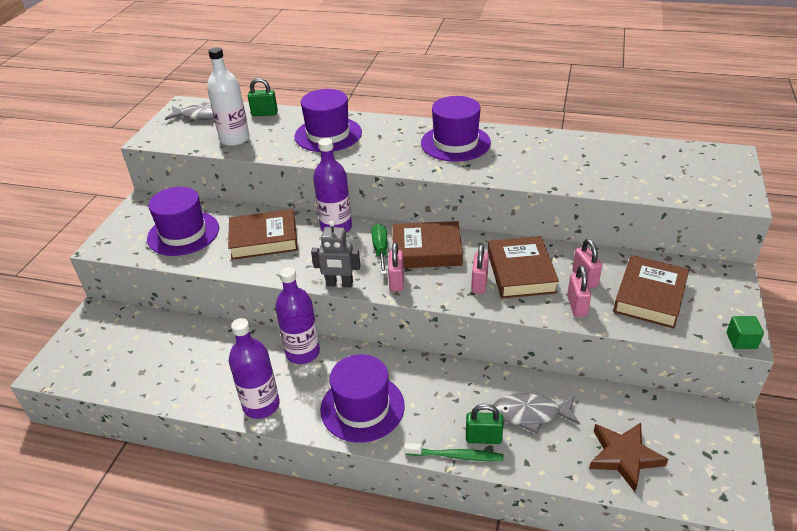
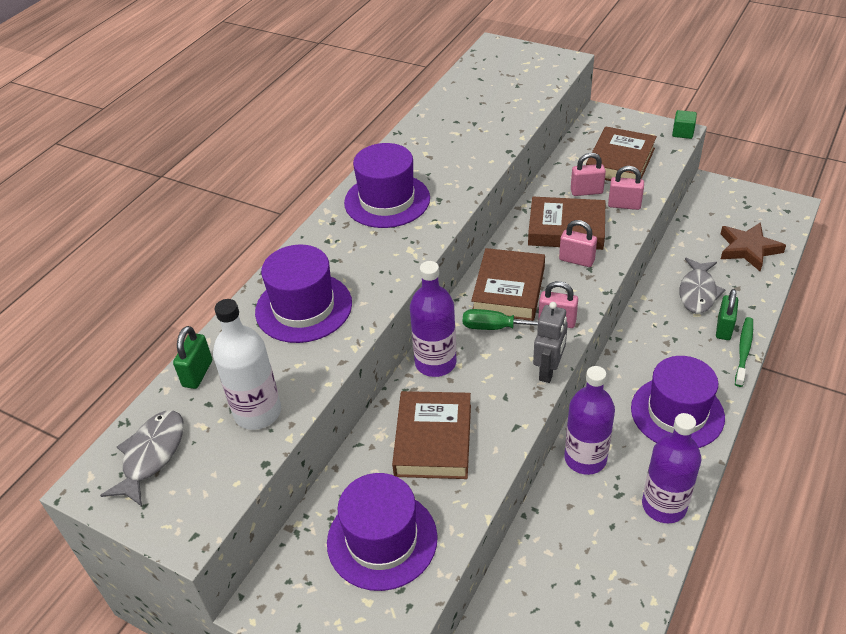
camera: 75 degrees left, 5 degrees up
(650, 296) = (620, 162): brown book -> brown book turned 75 degrees clockwise

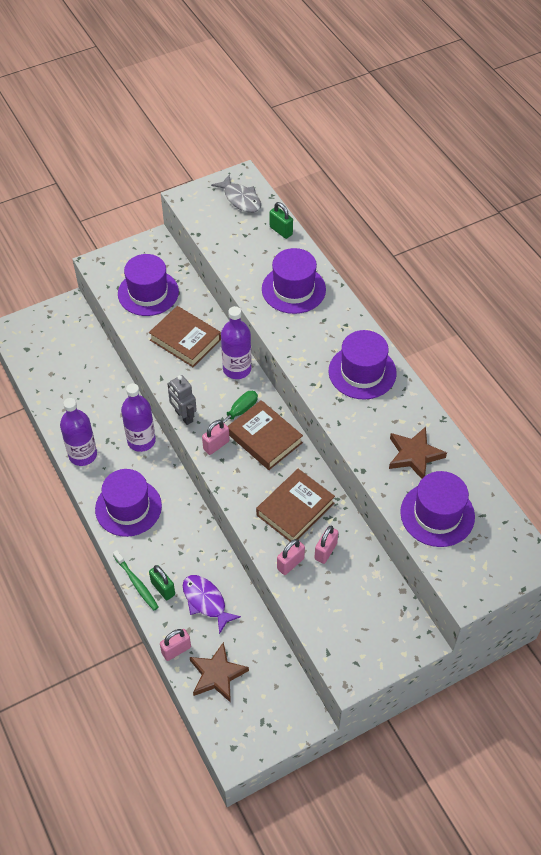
camera: 120 degrees right, 10 degrees up
(257, 412) = (232, 243): white bottle -> none
(458, 131) = (414, 455): none -> brown star
(506, 98) = (437, 514): none -> purple hat
(576, 260) = (259, 493): pink padlock -> pink padlock (176, 650)
(620, 162) = (343, 601): brown book -> none
(682, 133) = (346, 681): green cube -> none
(698, 292) = (206, 601): grey fish -> purple fish

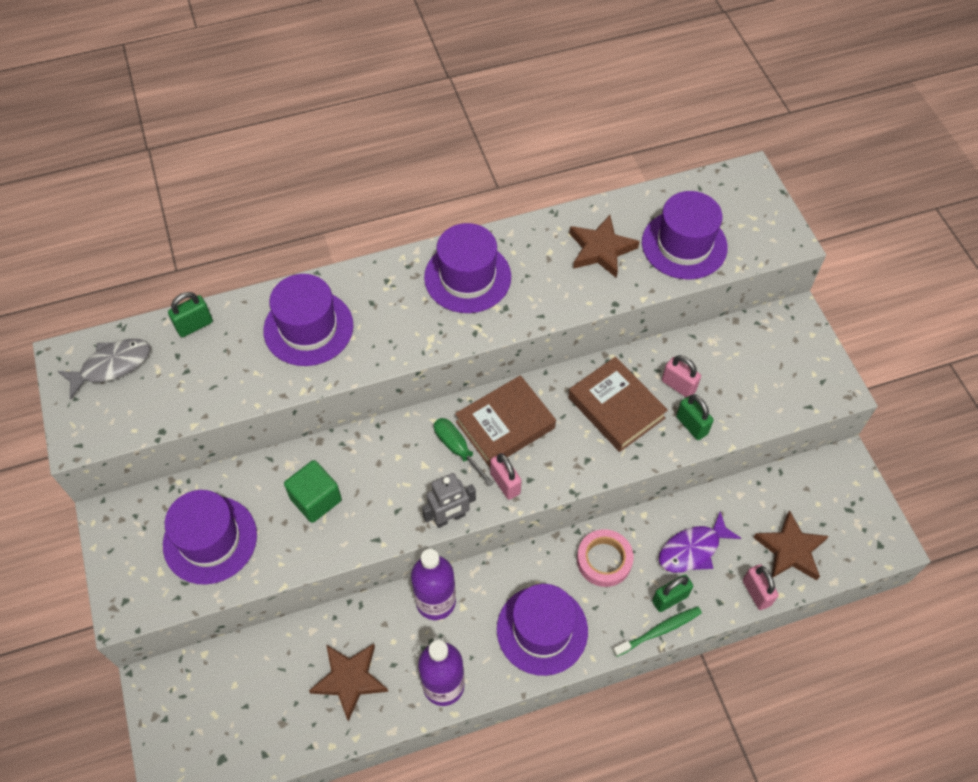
camera: 80 degrees left, 5 degrees up
(81, 403) = (350, 679): none -> brown star
(185, 340) = (316, 499): brown book -> green cube
(187, 541) = (604, 560): none -> pink tape
(237, 369) = (384, 441): purple bottle -> none
(290, 563) = (691, 425): pink padlock -> green padlock

